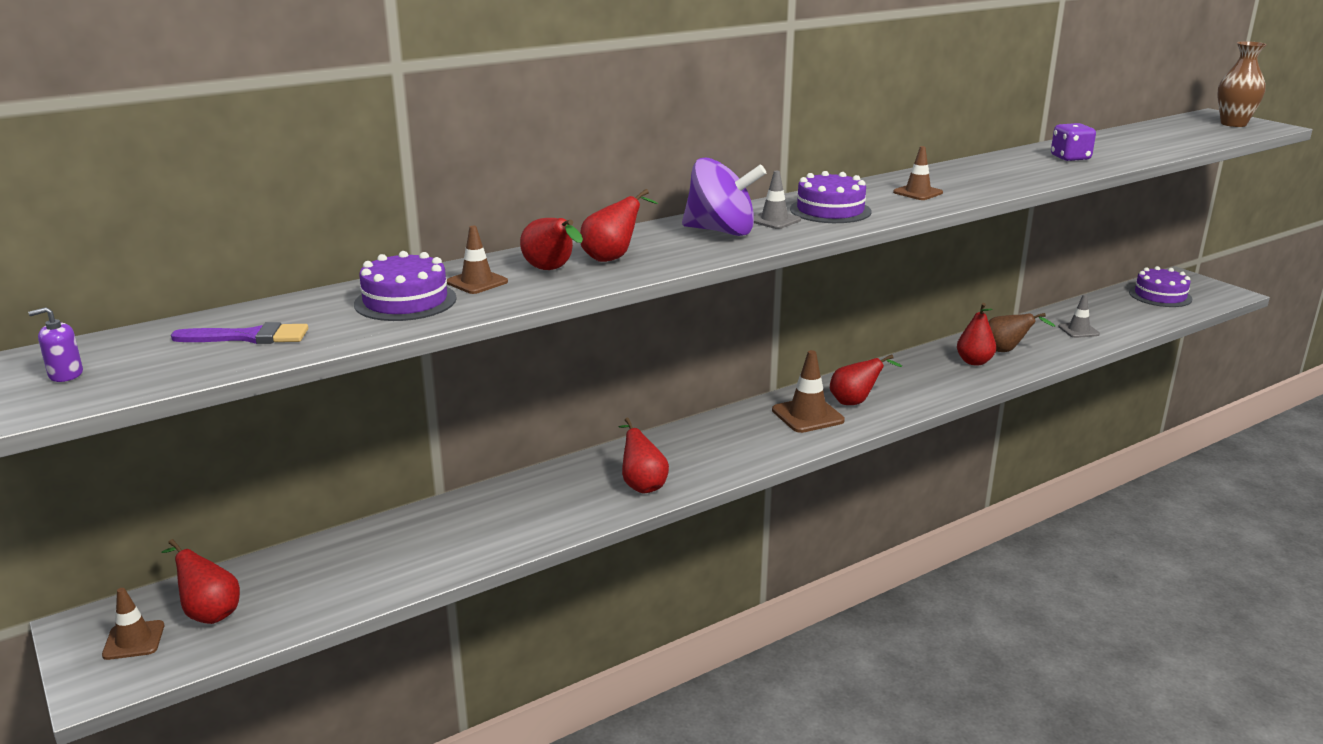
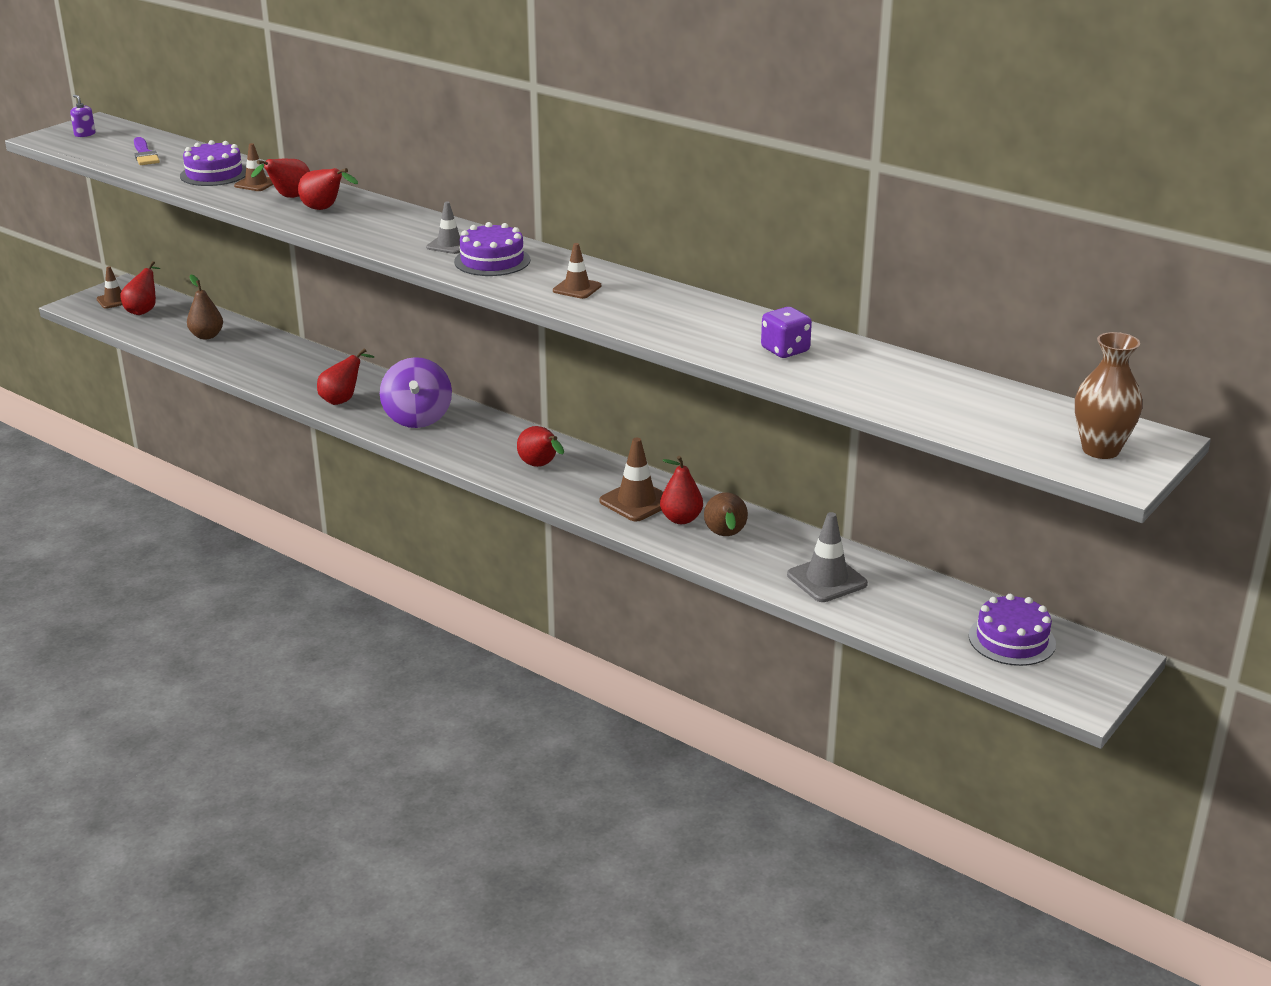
camera: 70 degrees right, 5 degrees up
(365, 563) = (207, 336): none -> brown pear
(721, 231) = (407, 232): purple spinning top -> purple spinning top (417, 418)
(807, 415) = (499, 447): brown traffic cone -> brown traffic cone (636, 501)
(1078, 330) = (827, 579): grey traffic cone -> grey traffic cone, size x1.56

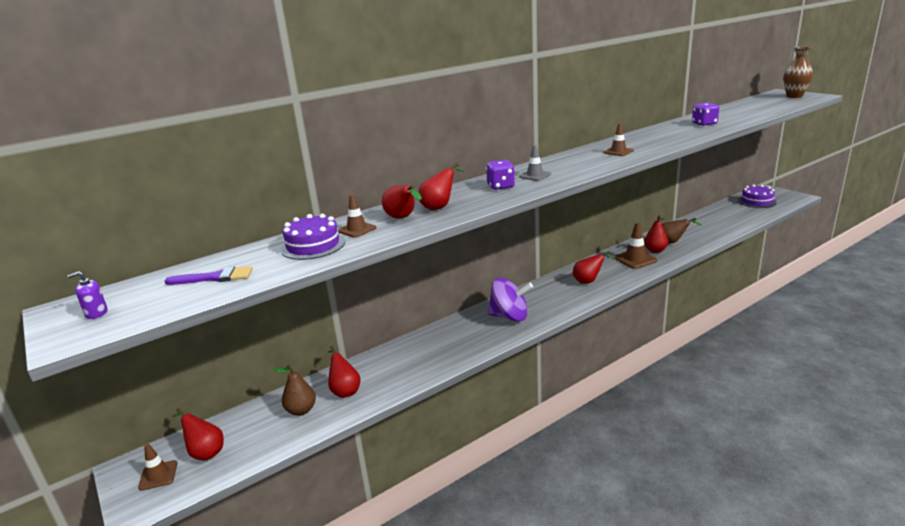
camera: 70 degrees left, 5 degrees down
(343, 400) = (467, 344): red pear -> red pear (345, 390)
(401, 231) = (500, 186): none -> purple dice
(492, 261) = (567, 167): purple cake -> none
(827, 579) = (713, 226): grey traffic cone -> none

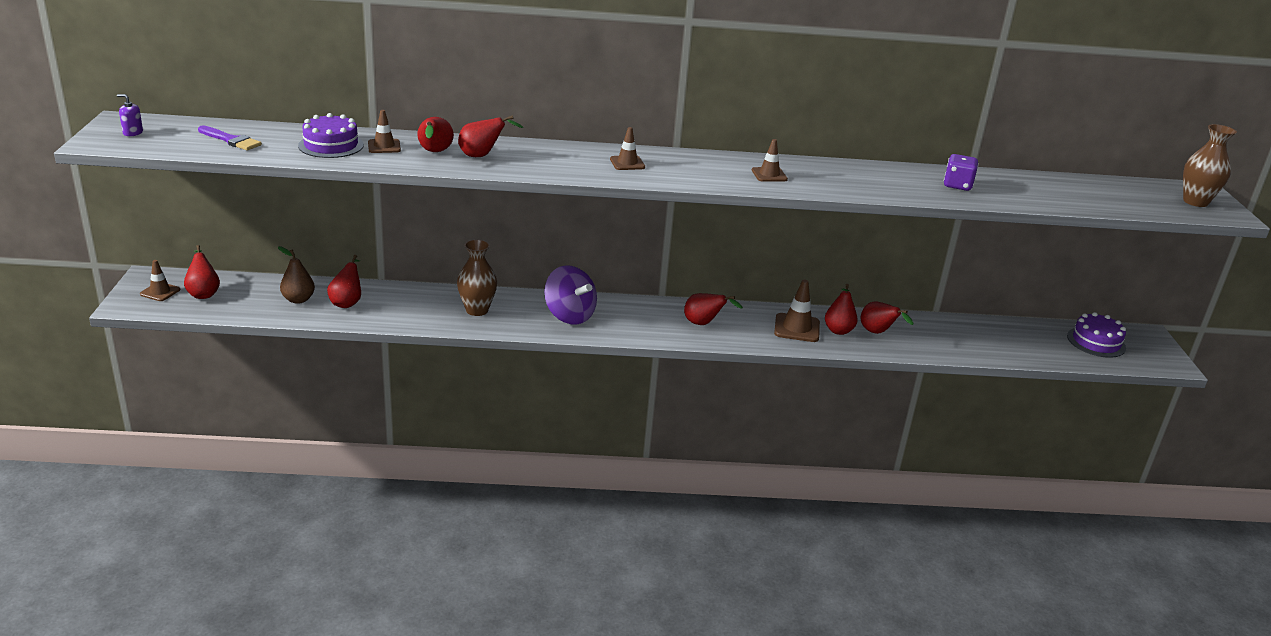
camera: 30 degrees right, 5 degrees up
(447, 345) = (477, 310): none -> brown vase
(500, 186) = (572, 160): purple dice -> none
(535, 175) = (627, 163): grey traffic cone -> brown traffic cone
(673, 242) = (878, 333): brown pear -> red pear

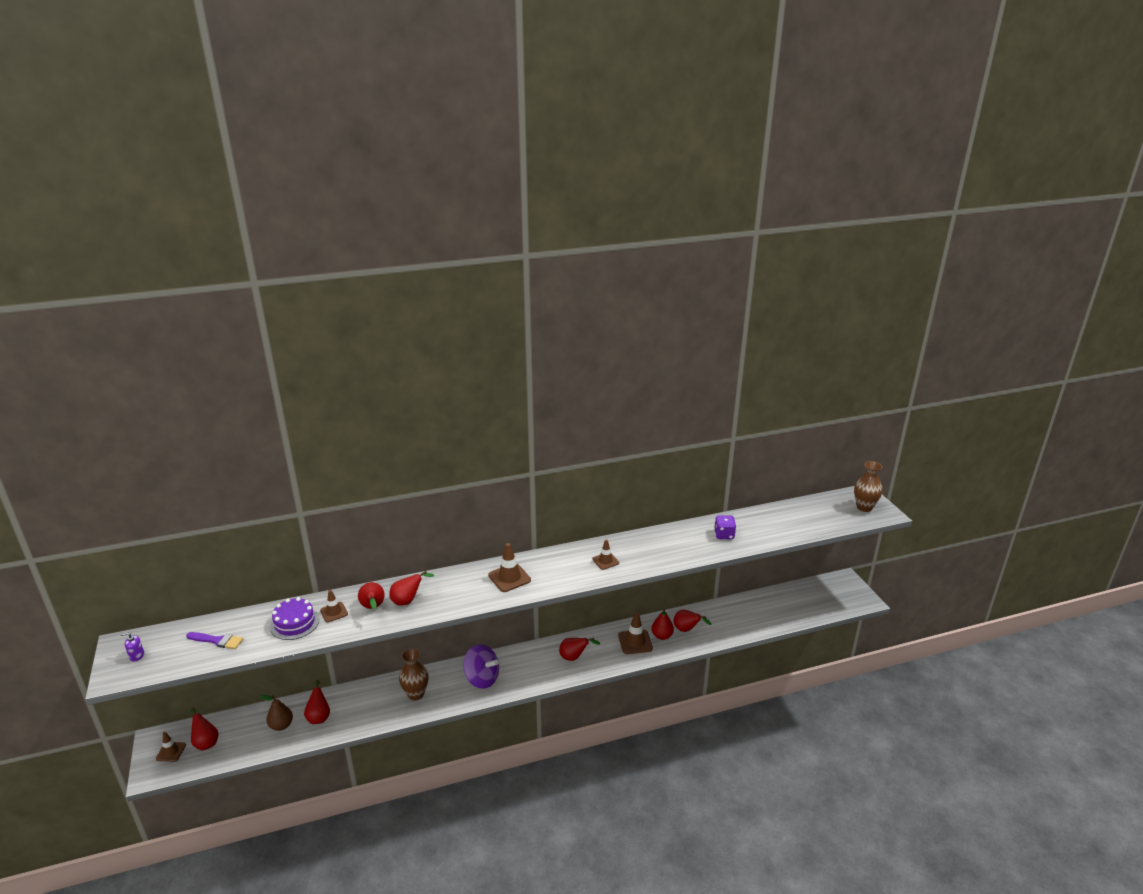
camera: 15 degrees left, 0 degrees up
(627, 163) = (509, 578): brown traffic cone -> brown traffic cone, size x1.56
(1096, 342) = (818, 595): purple cake -> none

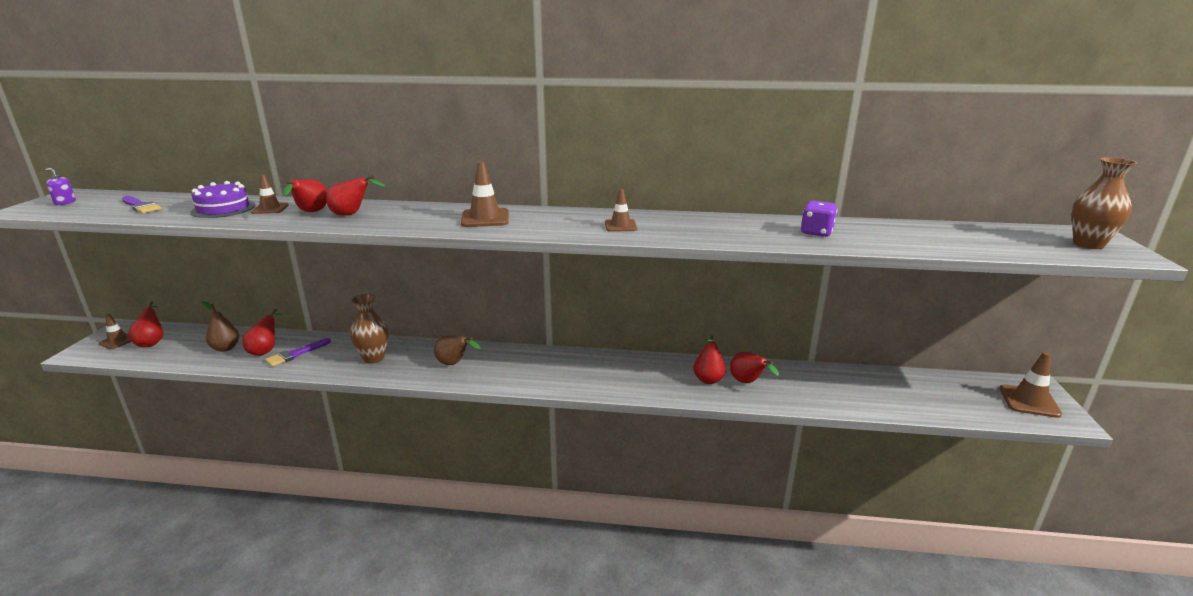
camera: 25 degrees right, 5 degrees down
(348, 711) = (295, 354): none -> purple brush
(482, 678) = (454, 363): purple spinning top -> brown pear
(574, 657) = (577, 372): red pear -> none
(635, 642) = (667, 377): brown traffic cone -> brown traffic cone (1029, 401)

